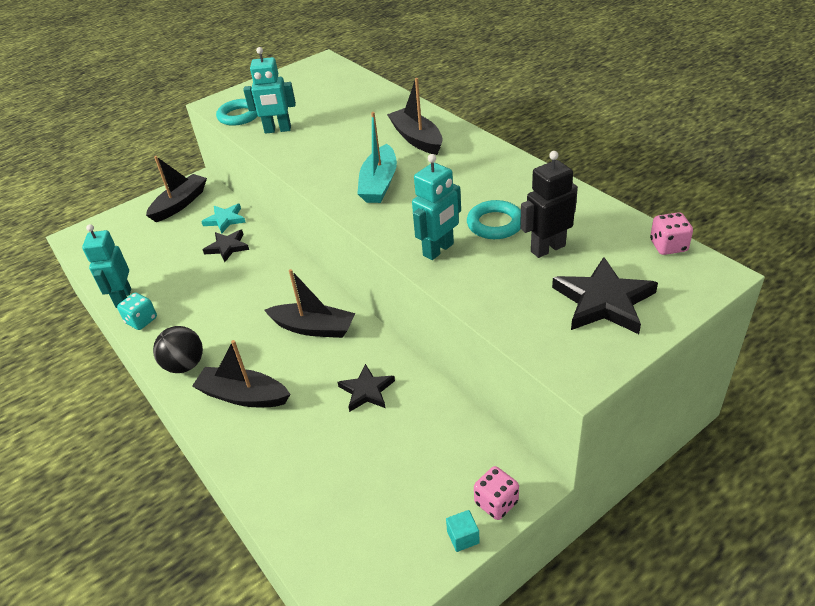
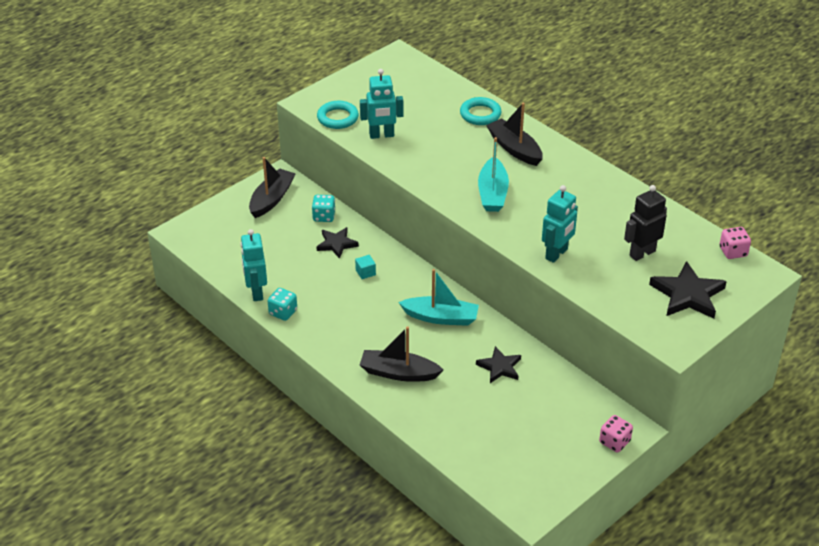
camera: 10 degrees left, 0 degrees up
(185, 365) = (338, 349): black ball -> none
(225, 220) = (324, 216): turquoise star -> turquoise dice
(314, 328) = (441, 317): black boat -> turquoise boat
(463, 537) = (594, 464): turquoise cube -> turquoise cube (365, 272)
(495, 224) = (597, 232): turquoise ring -> turquoise ring (480, 114)

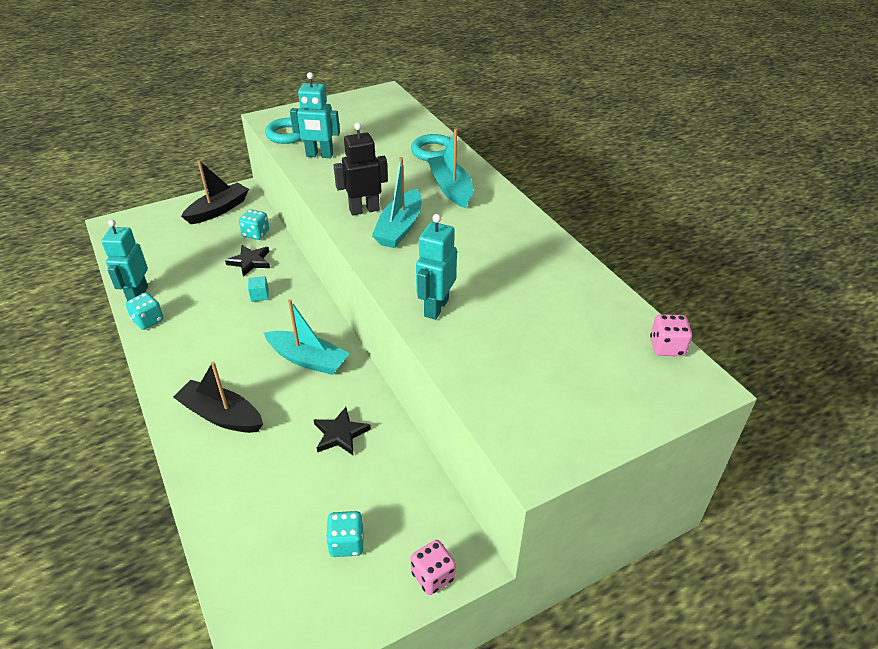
camera: 15 degrees right, 0 degrees up
(514, 149) = (450, 188): black boat -> turquoise boat
(545, 436) = (346, 543): none -> turquoise dice
(557, 254) = (436, 308): turquoise robot -> turquoise robot turned 150 degrees clockwise
(642, 253) = (544, 326): black robot -> black robot (364, 210)
(687, 295) = (583, 393): black star -> none

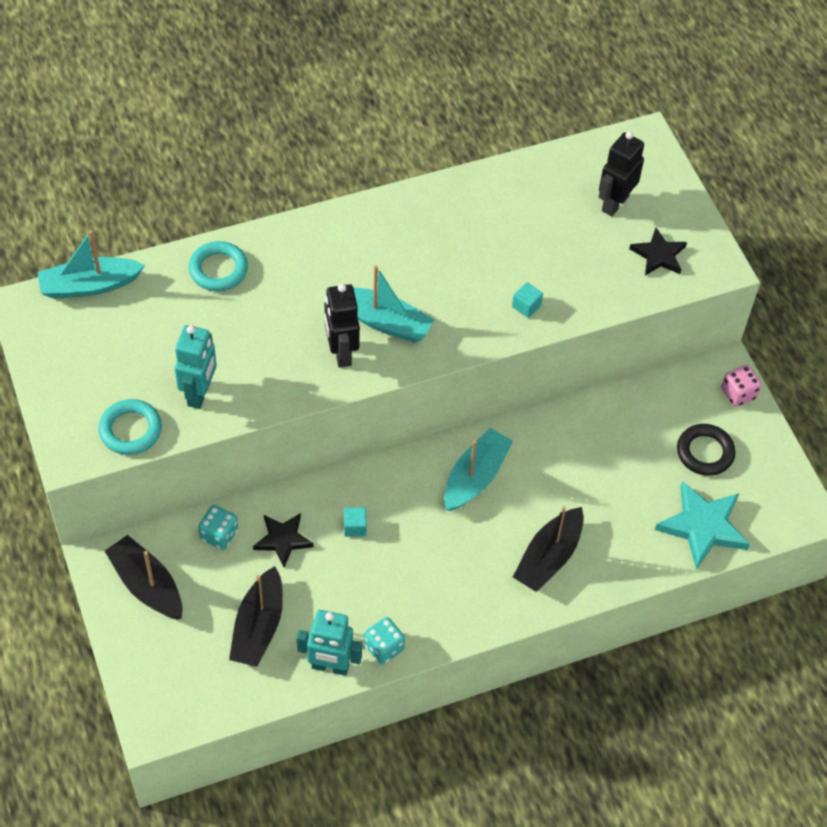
camera: 85 degrees left, 15 degrees up
(178, 258) = (258, 626): none -> black boat
(248, 545) = (703, 527): none -> turquoise star
(340, 434) = (583, 451): black star -> black star (658, 255)
(346, 543) = (705, 452): turquoise dice -> black ring
(436, 308) = (526, 306): turquoise robot -> turquoise cube
(450, 188) = (310, 264): turquoise boat -> turquoise boat (89, 285)
(594, 364) = (614, 203): none -> black robot
(667, 347) = (598, 148): pink dice -> none

